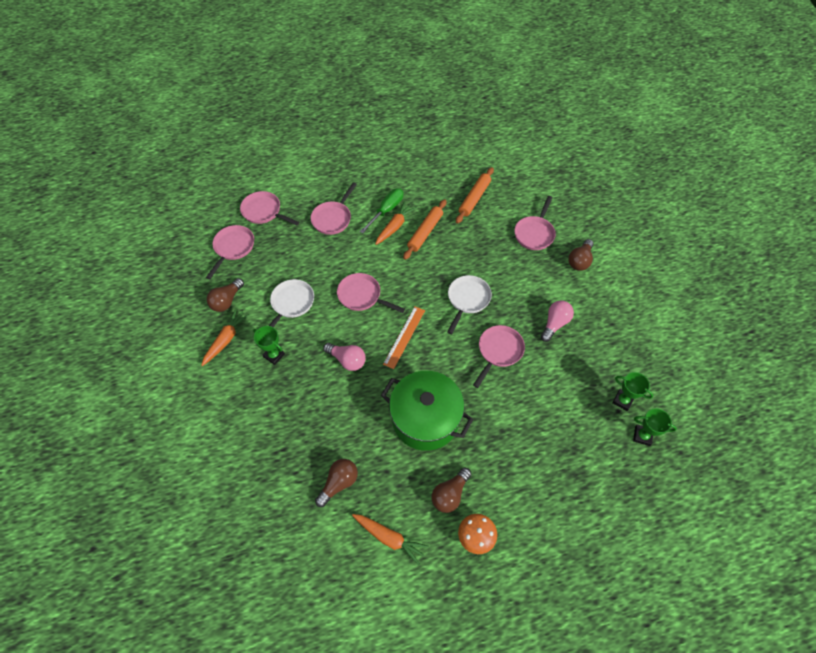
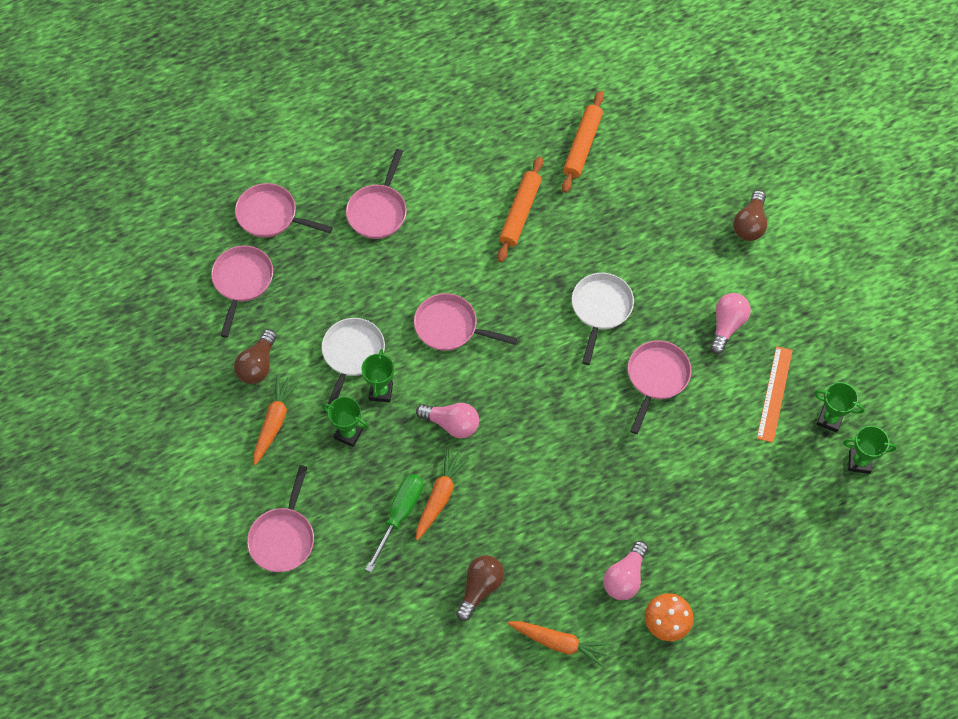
camera: 10 degrees left, 5 degrees up
(304, 330) = (380, 391): none -> green trophy
(386, 210) = (455, 185): green screwdriver -> green screwdriver (400, 514)
(395, 226) = (473, 210): orange carrot -> orange carrot (439, 497)
(404, 337) = (523, 378): orange ruler -> orange ruler (774, 394)
(425, 419) = (575, 487): green pot -> none
(450, 494) = (625, 577): brown light bulb -> pink light bulb
(534, 233) = (679, 190): pink pan -> pink pan (283, 538)

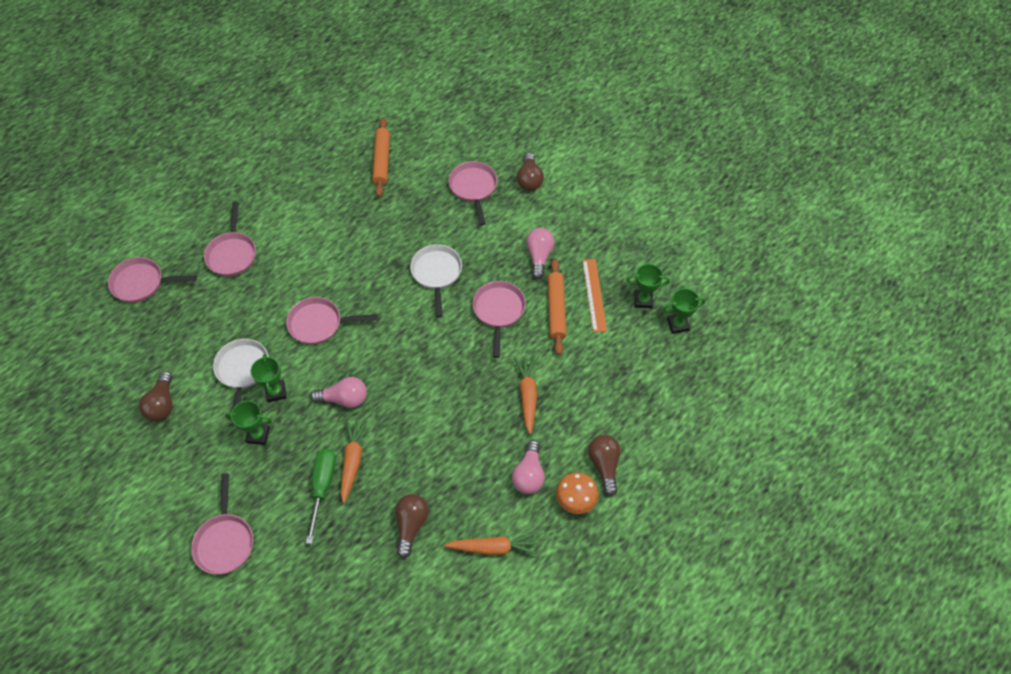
camera: 20 degrees left, 5 degrees down
(242, 282) = (130, 342): pink pan -> pink pan (473, 188)
(274, 422) = (190, 446): orange carrot -> orange carrot (527, 396)
(520, 213) = (348, 222): orange rolling pin -> orange rolling pin (556, 310)
(712, 596) = (604, 465): none -> brown light bulb

